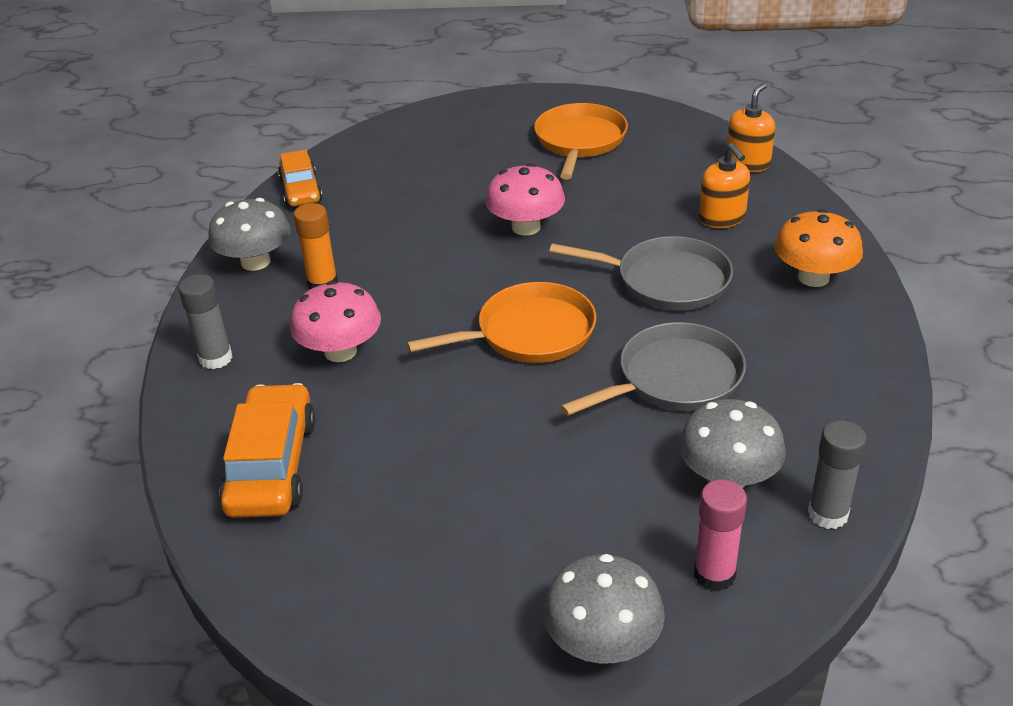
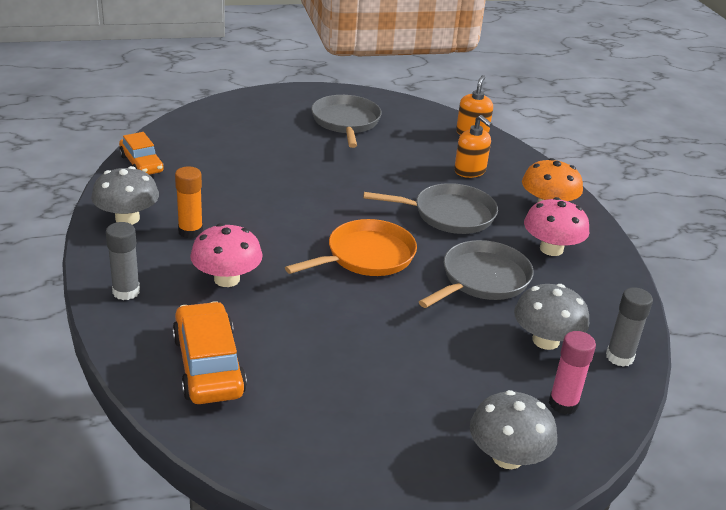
camera: 20 degrees left, 5 degrees down
(526, 227) = (332, 183): pink mushroom -> pink mushroom (551, 249)
(579, 141) = (346, 122): orange pan -> grey pan

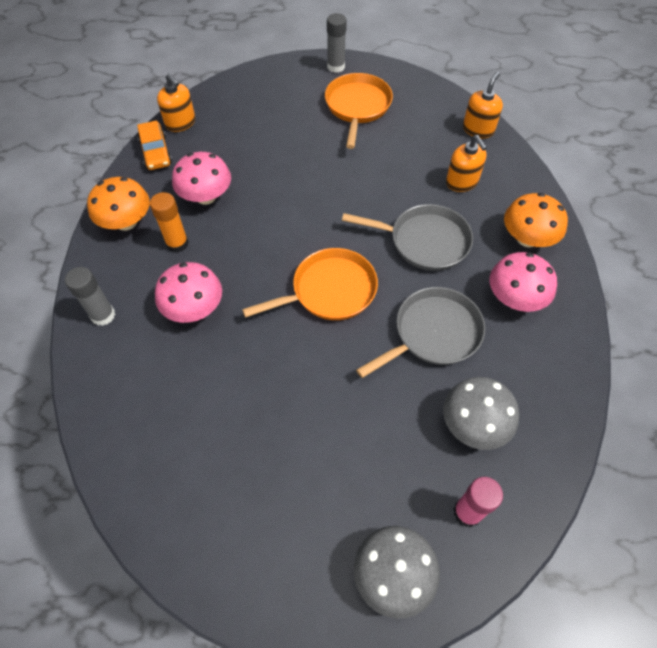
camera: 15 degrees right, 25 degrees up
(127, 218) = (126, 222): grey mushroom -> orange mushroom
(161, 141) = (180, 123): none -> orange soap dispenser
(208, 365) = (151, 416): orange car -> none
(209, 194) = (206, 196): none -> pink mushroom
(346, 122) = (357, 106): grey pan -> orange pan
(619, 357) = (543, 456): grey glue stick -> grey glue stick (336, 67)

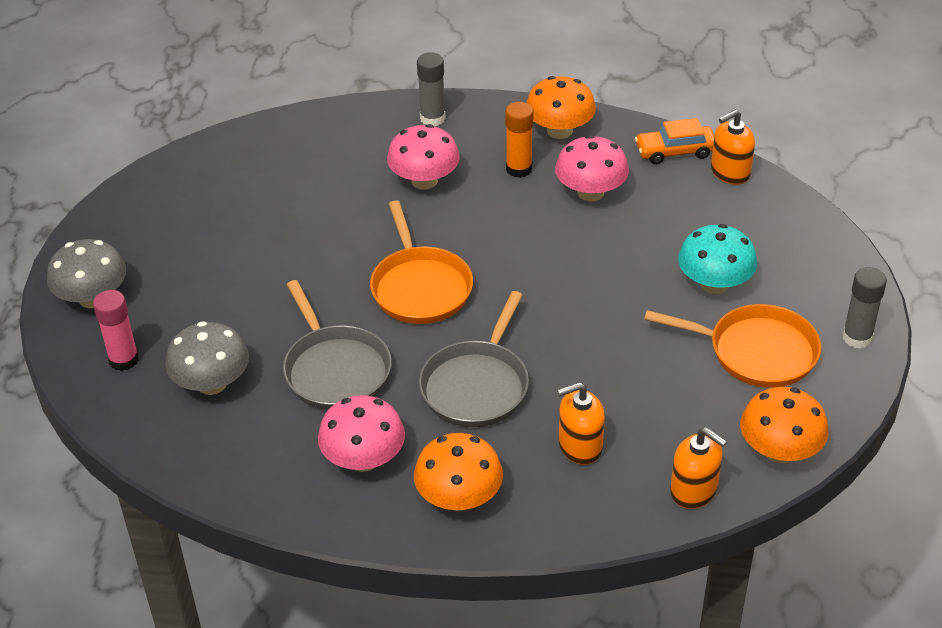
camera: 100 degrees right, 15 degrees down
(298, 127) = (714, 284): none -> turquoise mushroom
(435, 96) = (779, 450): none -> orange mushroom

